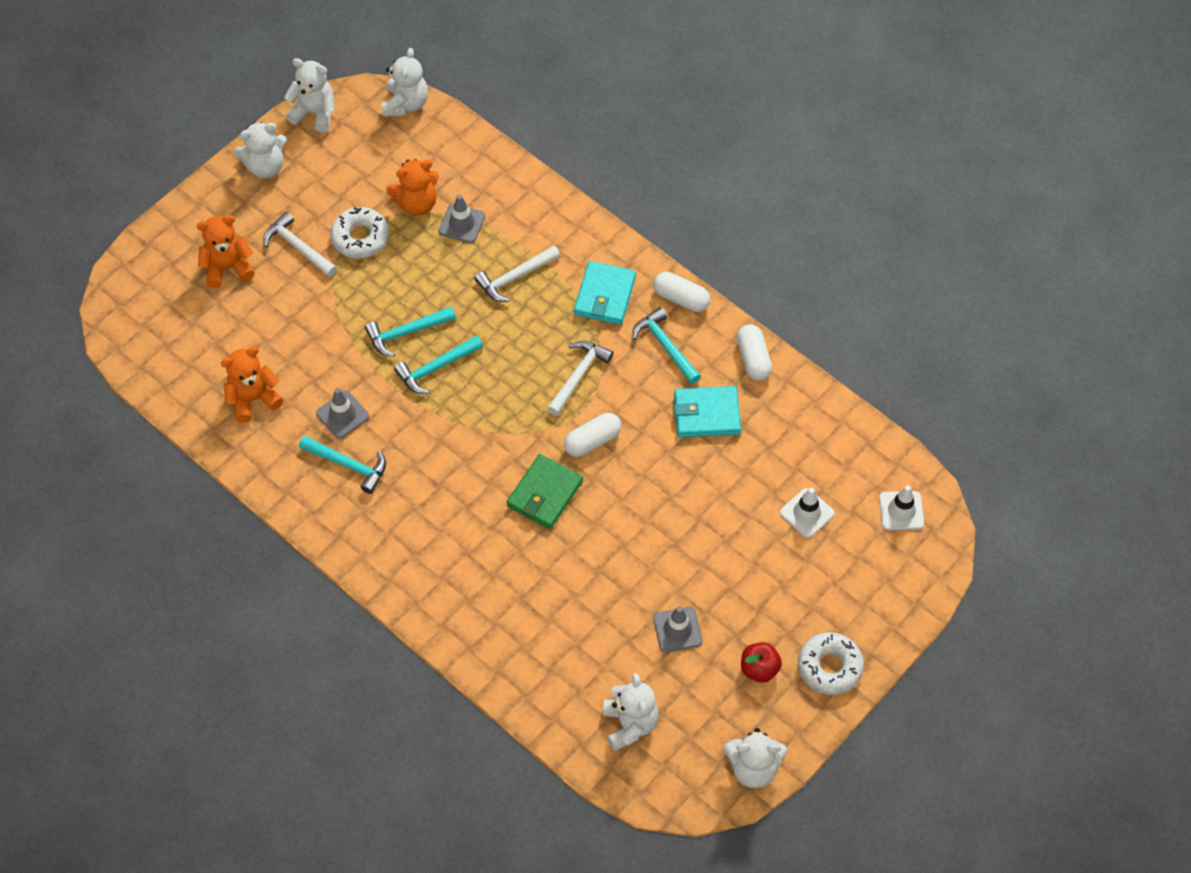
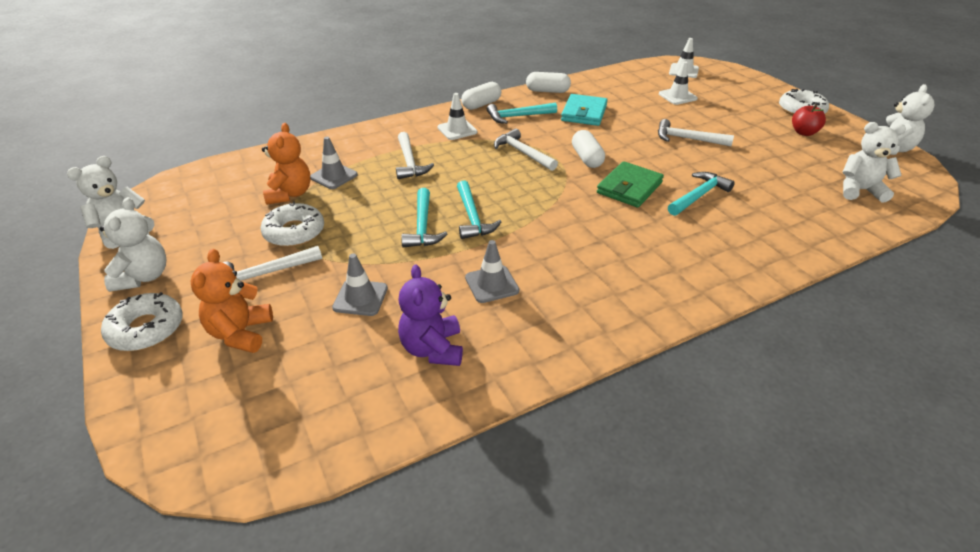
camera: 70 degrees left, 20 degrees down
(212, 206) = (146, 329): none -> white donut
(253, 399) = (432, 349): orange teddy bear -> purple teddy bear
(348, 465) = (554, 292): turquoise hammer -> turquoise hammer (698, 196)
(406, 104) = (181, 180): white teddy bear -> none
(545, 494) = (629, 188): green wallet -> green wallet turned 75 degrees clockwise
(605, 295) = (457, 130): turquoise wallet -> white traffic cone
(677, 630) = (769, 156): grey traffic cone -> grey traffic cone (360, 298)
(684, 538) = (687, 139): none -> white hammer

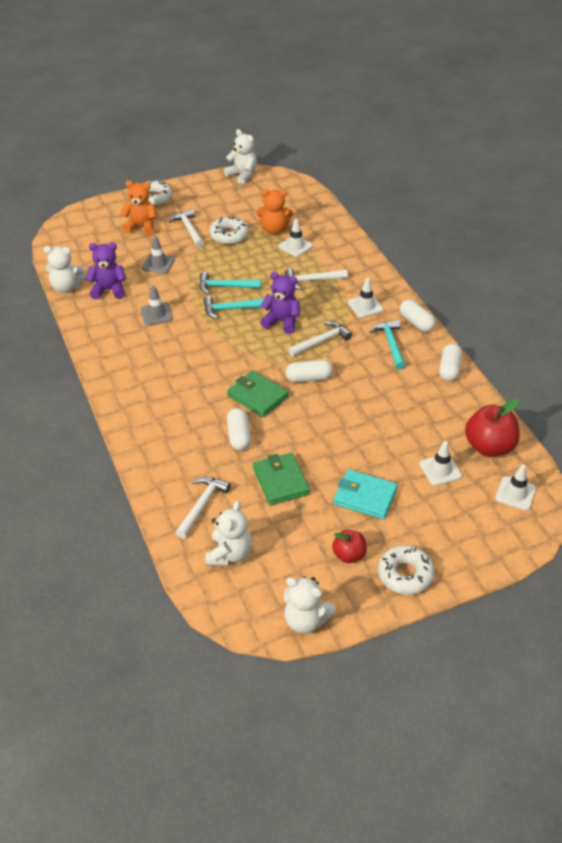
camera: 95 degrees right, 5 degrees up
(143, 277) = (197, 190): white teddy bear -> white teddy bear (66, 287)
(334, 176) = (295, 246): grey traffic cone -> white traffic cone
(492, 179) = (281, 321): none -> purple teddy bear
(584, 113) = (398, 389): turquoise wallet -> turquoise wallet (365, 497)
(638, 78) = (489, 446): none -> red apple
(687, 139) = (340, 454): white hammer -> white hammer (202, 505)
(698, 196) = (239, 436): turquoise hammer -> white capsule
(745, 167) = (281, 481): none -> green wallet

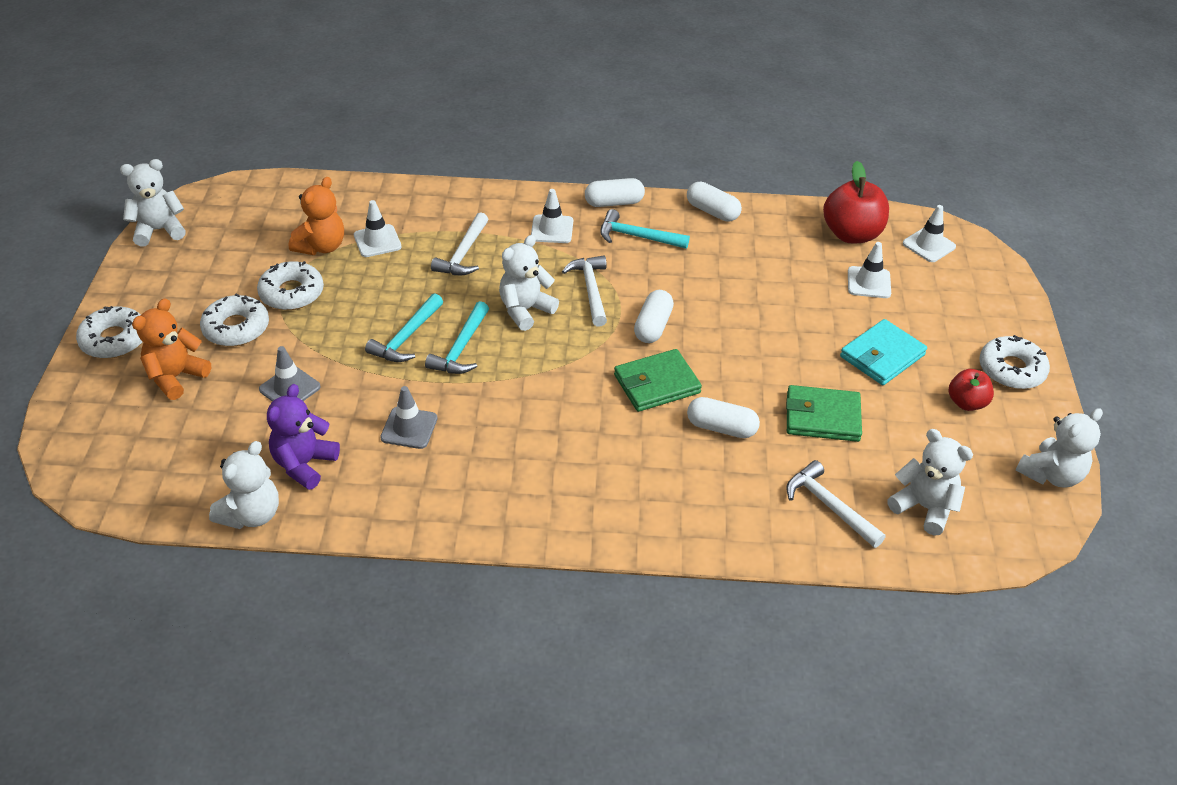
camera: 65 degrees left, 0 degrees up
(189, 229) = (236, 328): white hammer -> white donut
(281, 321) = (525, 310): purple teddy bear -> white teddy bear

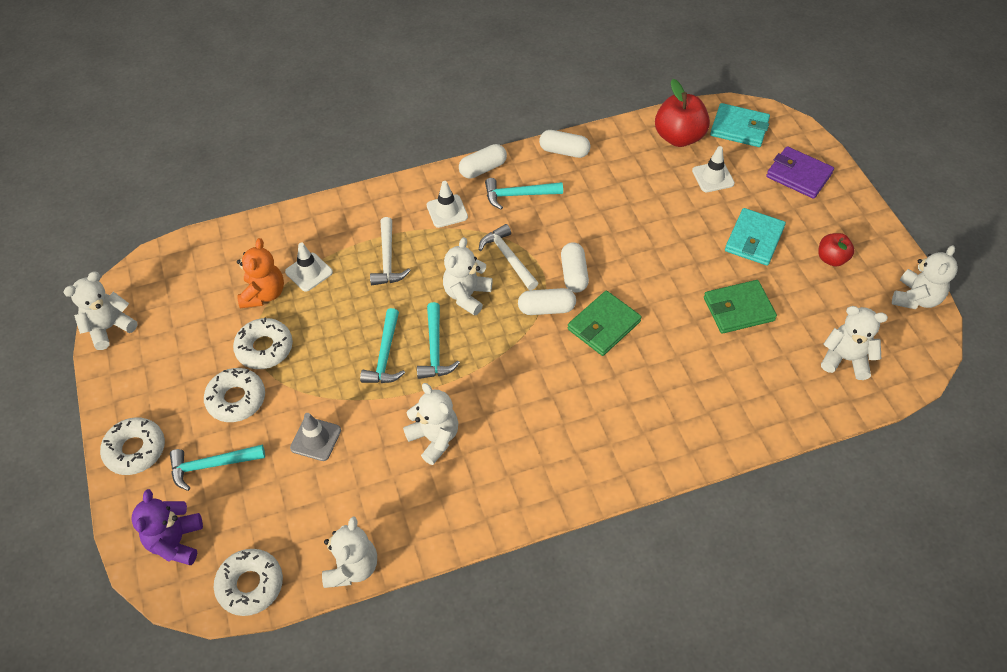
camera: 20 degrees left, 10 degrees up
(176, 377) = (212, 465): orange teddy bear -> turquoise hammer
(304, 464) = (368, 504): purple teddy bear -> purple teddy bear (176, 541)
(409, 428) = (434, 438): grey traffic cone -> white teddy bear
(721, 428) = (671, 346): white capsule -> white capsule (546, 308)
(829, 506) = (781, 384): white hammer -> none
(929, 245) = (739, 128): white traffic cone -> turquoise wallet
(974, 310) = (798, 175): none -> purple wallet
(1011, 370) = (848, 218): white donut -> white donut (250, 585)

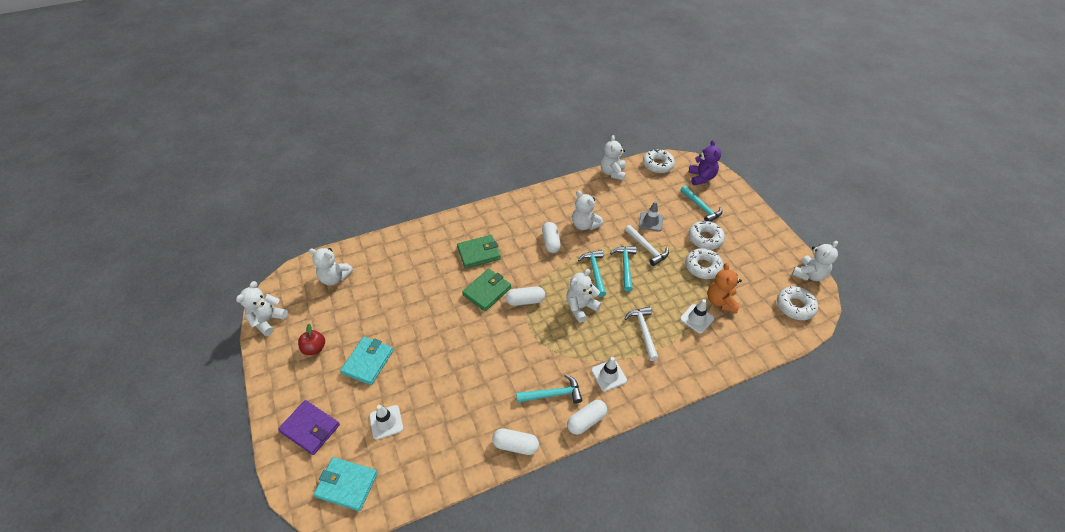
camera: 175 degrees right, 5 degrees down
(135, 450) = (747, 212): white donut -> white donut (795, 306)
(212, 465) = (701, 207): turquoise hammer -> turquoise hammer turned 75 degrees clockwise
(467, 295) = (581, 307): white teddy bear -> white teddy bear turned 150 degrees counterclockwise
(508, 258) = (555, 337): white hammer -> white hammer (647, 248)
(574, 274) = (507, 326): white capsule -> white capsule (551, 242)
(679, 137) = (407, 469): red apple -> none
(738, 309) = (394, 307): green wallet -> green wallet (479, 253)

